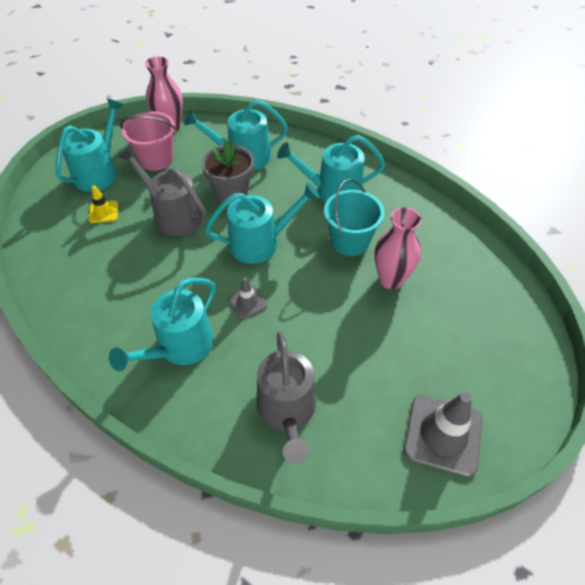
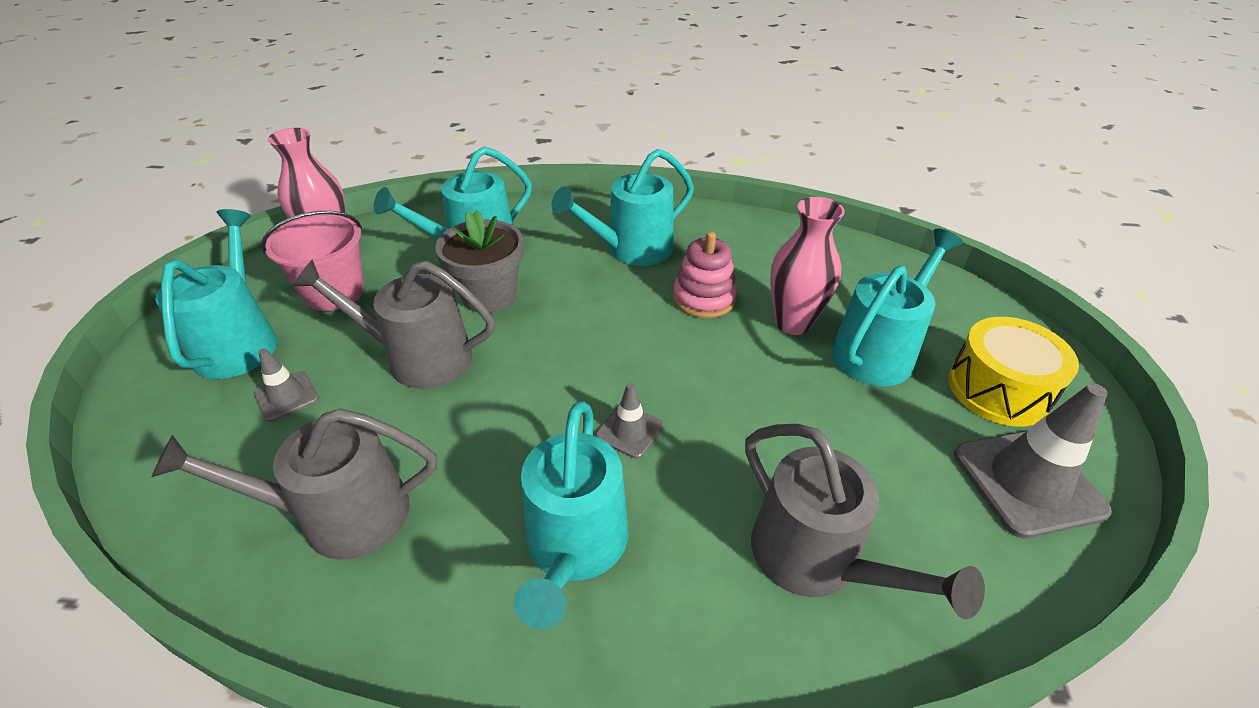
camera: 30 degrees left, 10 degrees down
(94, 283) = (341, 515): none -> grey watering can
(103, 212) = (286, 396): yellow traffic cone -> grey traffic cone
(260, 243) = (584, 345): turquoise watering can -> turquoise watering can (877, 351)
(350, 241) = (703, 298): turquoise bucket -> pink stacking toy
(483, 377) = (998, 389): none -> yellow drum

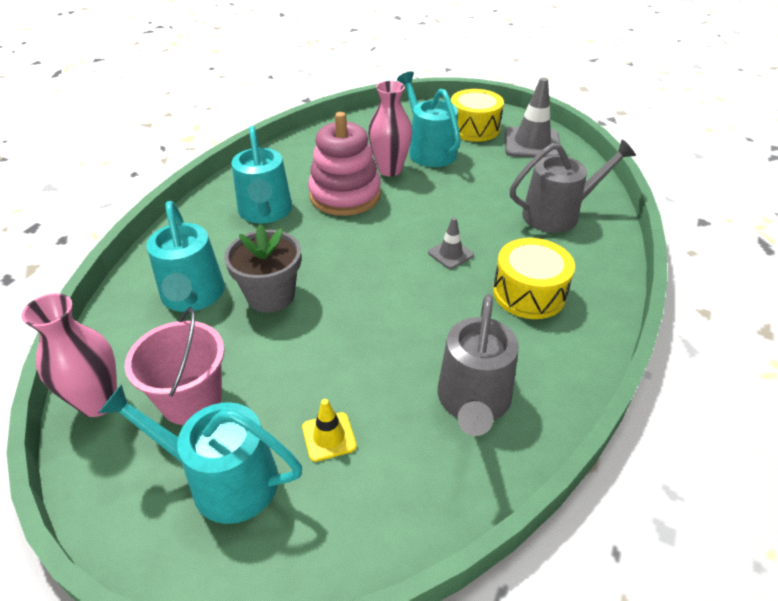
camera: 70 degrees left, 0 degrees up
(286, 396) = (329, 437): grey traffic cone -> yellow traffic cone
(419, 358) = (326, 345): grey watering can -> none
(574, 546) = (529, 293): turquoise watering can -> yellow drum
(703, 298) = (345, 195): pink stacking toy -> pink stacking toy, size x1.58

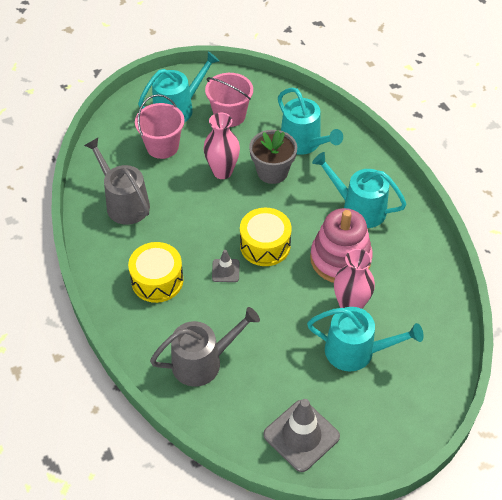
camera: 130 degrees right, 10 degrees up
(99, 402) = (259, 88): pink vase -> pink vase (222, 171)
(193, 296) = (303, 143): turquoise watering can -> turquoise watering can turned 150 degrees counterclockwise
(329, 437) = (162, 146): yellow traffic cone -> pink bucket
(474, 128) = (364, 414): yellow drum -> yellow drum (265, 245)
(557, 214) = (202, 362): grey watering can -> grey watering can turned 135 degrees counterclockwise

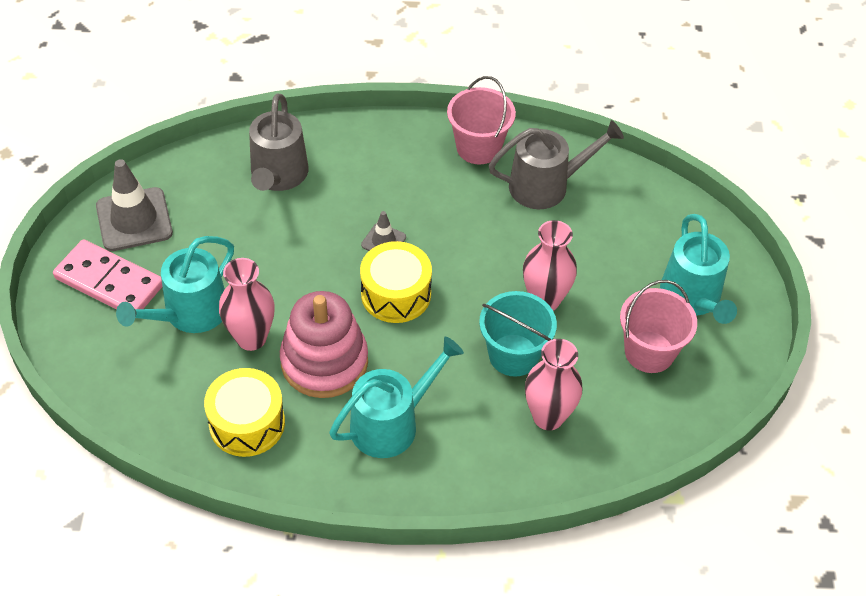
camera: 115 degrees right, 0 degrees up
(157, 280) = (410, 176): yellow drum -> yellow drum (247, 423)
(162, 146) = (625, 255): pink bucket -> pink bucket (478, 147)
(272, 172) = (513, 355): grey flower pot -> turquoise bucket
(303, 143) = (548, 417): turquoise watering can -> pink vase
(364, 417) = (109, 281): none -> pink domino

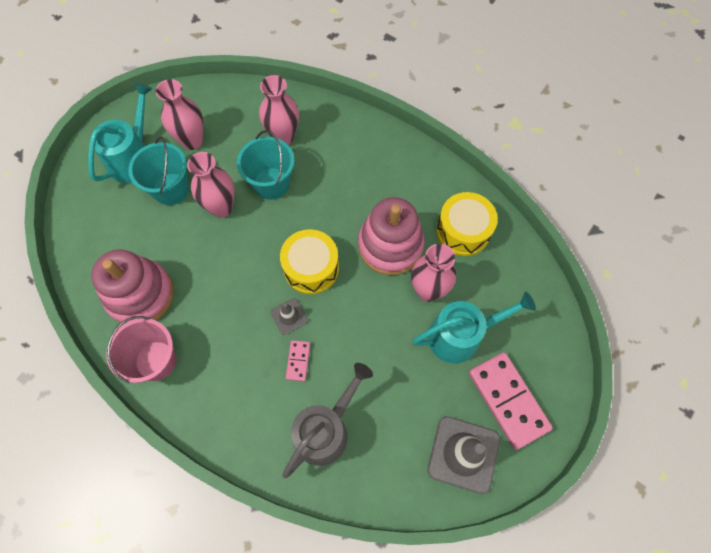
camera: 145 degrees left, 15 degrees up
(345, 211) = (298, 361): none -> pink domino
(391, 424) = (376, 182): turquoise watering can -> none
(546, 185) = (140, 294): grey watering can -> pink stacking toy
(617, 289) = (171, 189): none -> turquoise bucket
(649, 352) = (192, 141): pink bucket -> pink vase

